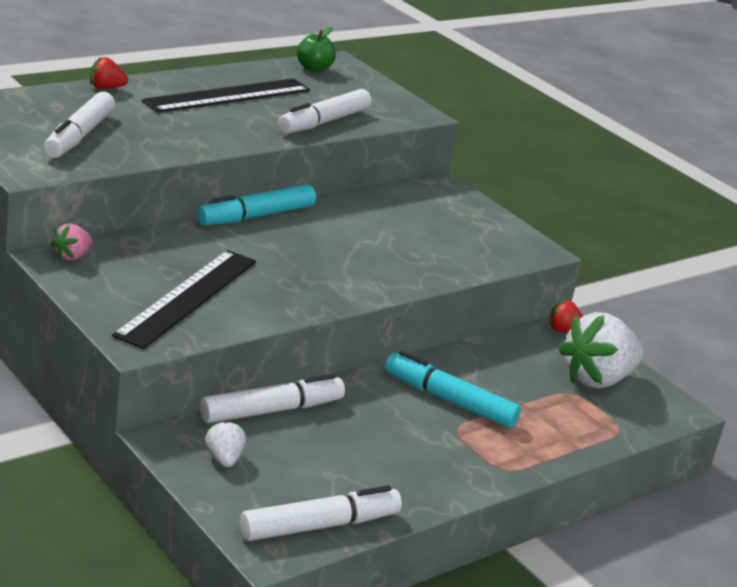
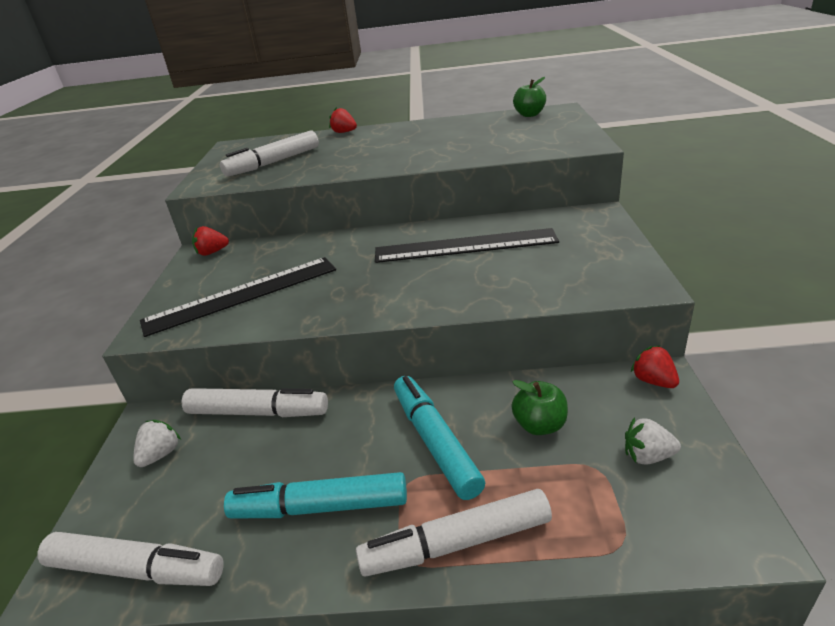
camera: 45 degrees right, 5 degrees up
(72, 256) = (212, 252): pink strawberry -> red strawberry
(228, 96) = (427, 135): black ruler -> black ruler (465, 246)
(256, 216) = (388, 231): turquoise marker -> turquoise marker (320, 507)
(323, 122) = (482, 152): white marker -> white marker (456, 543)
(513, 374) = (539, 425): none -> green apple
(597, 379) = (647, 456): white strawberry -> white strawberry, size x0.47

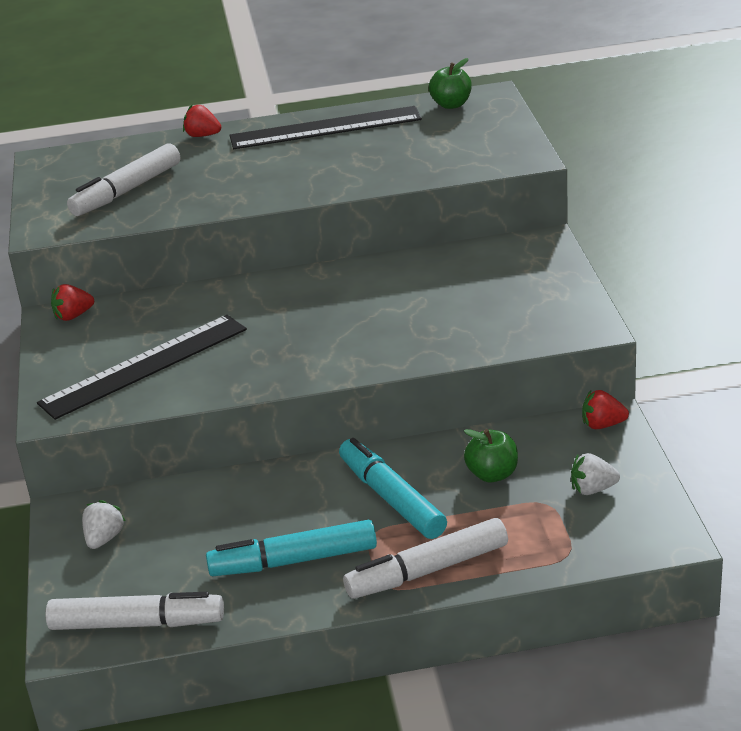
camera: 10 degrees left, 0 degrees up
(258, 412) = (192, 491): white marker -> none
(465, 246) = (392, 292): black ruler -> black ruler (325, 128)
(653, 381) = (602, 425): red strawberry -> red strawberry turned 45 degrees counterclockwise

